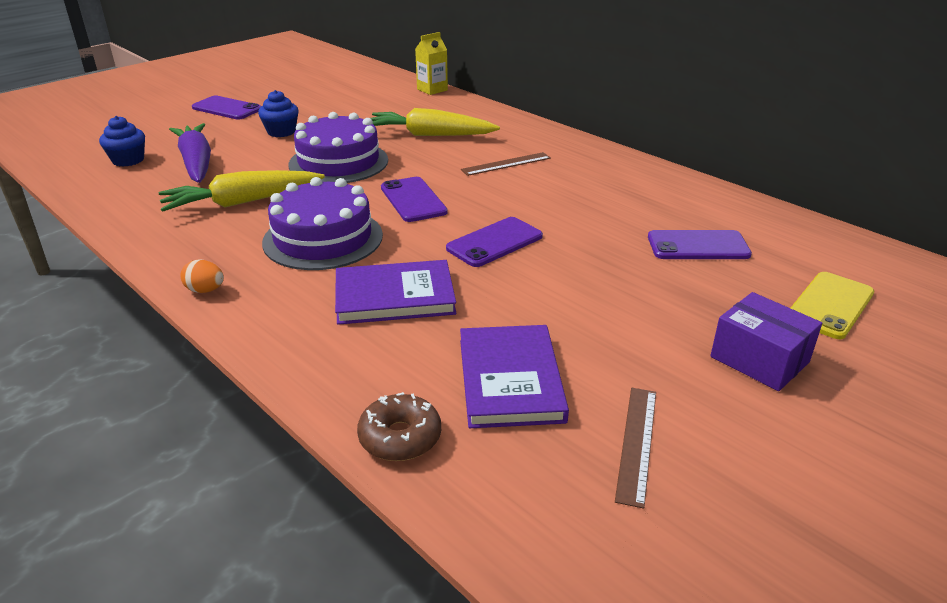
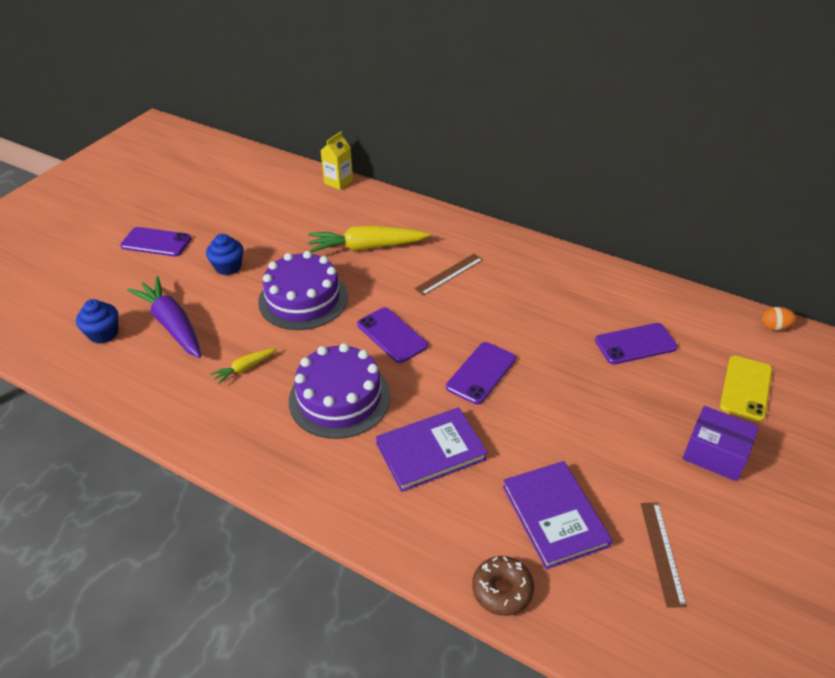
camera: 15 degrees left, 10 degrees up
(205, 290) = (274, 480): orange egg -> orange egg (774, 327)
(242, 202) = (244, 368): yellow carrot -> yellow carrot, size x0.49

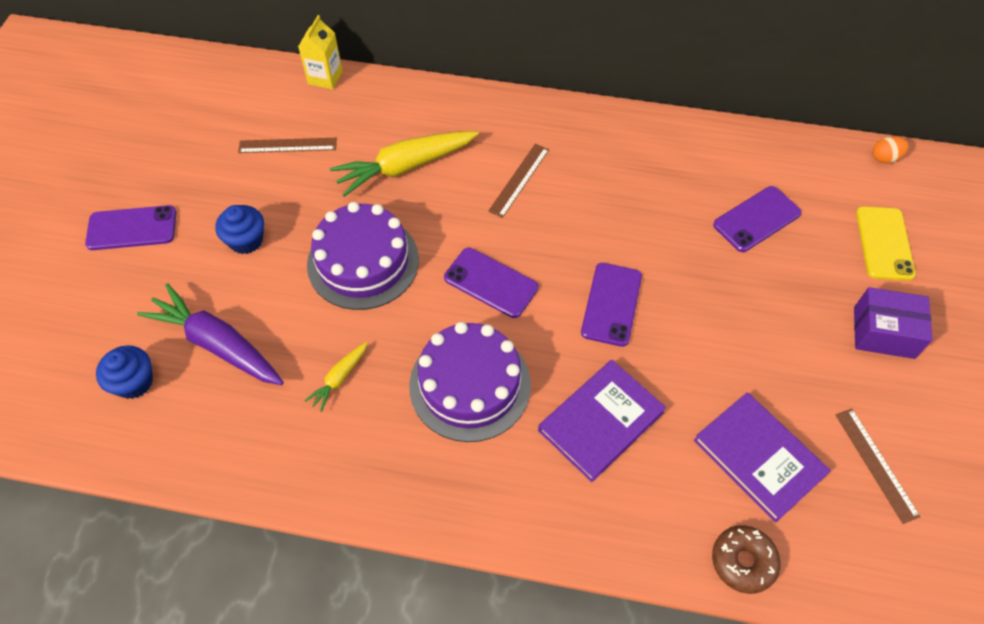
camera: 20 degrees left, 15 degrees up
(289, 217) = (287, 145): none -> brown ruler

